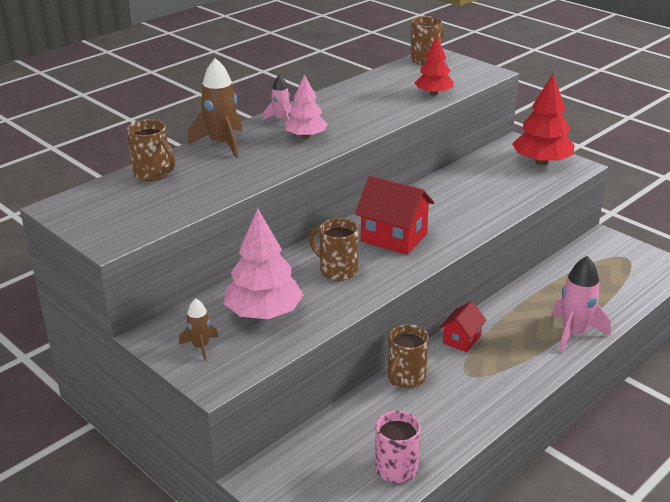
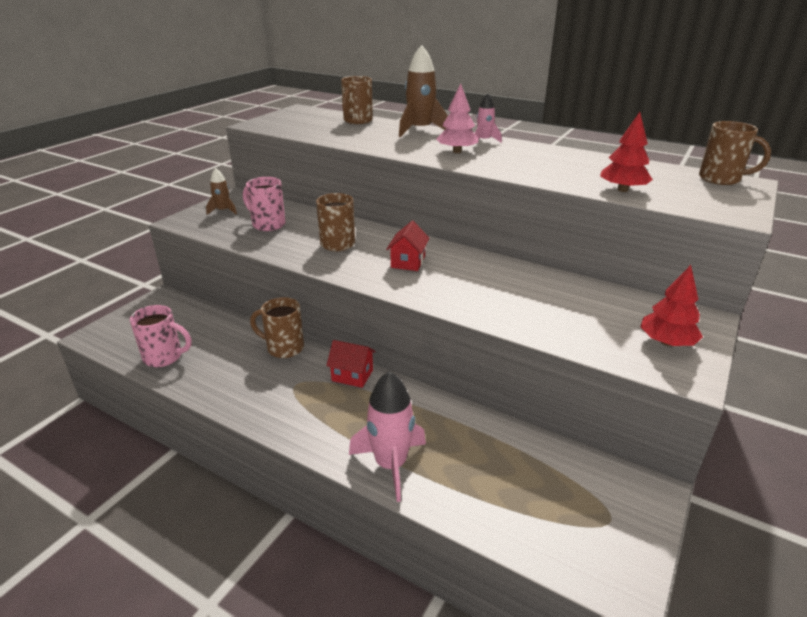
camera: 75 degrees right, 0 degrees up
(264, 313) = (268, 224): pink tree -> pink mug
(394, 237) = (408, 262): red house -> red house, size x0.59
(541, 162) = (666, 342): red tree -> red tree, size x0.63

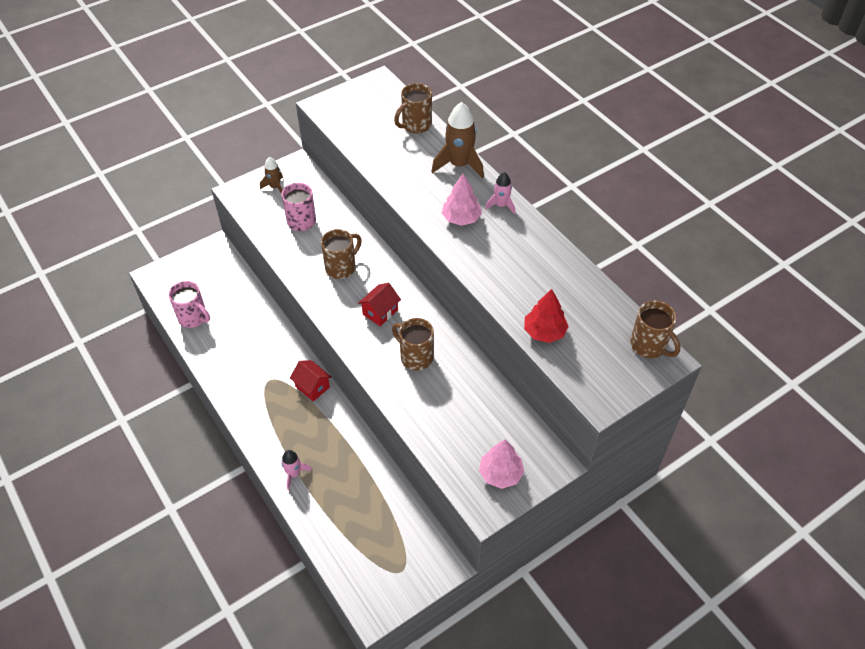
camera: 25 degrees right, 20 degrees up
(284, 348) = (279, 340): brown mug -> brown mug (415, 357)
(391, 464) = (294, 474): pink rocket -> pink rocket, size x0.56
(666, 342) = (500, 473): red tree -> pink tree

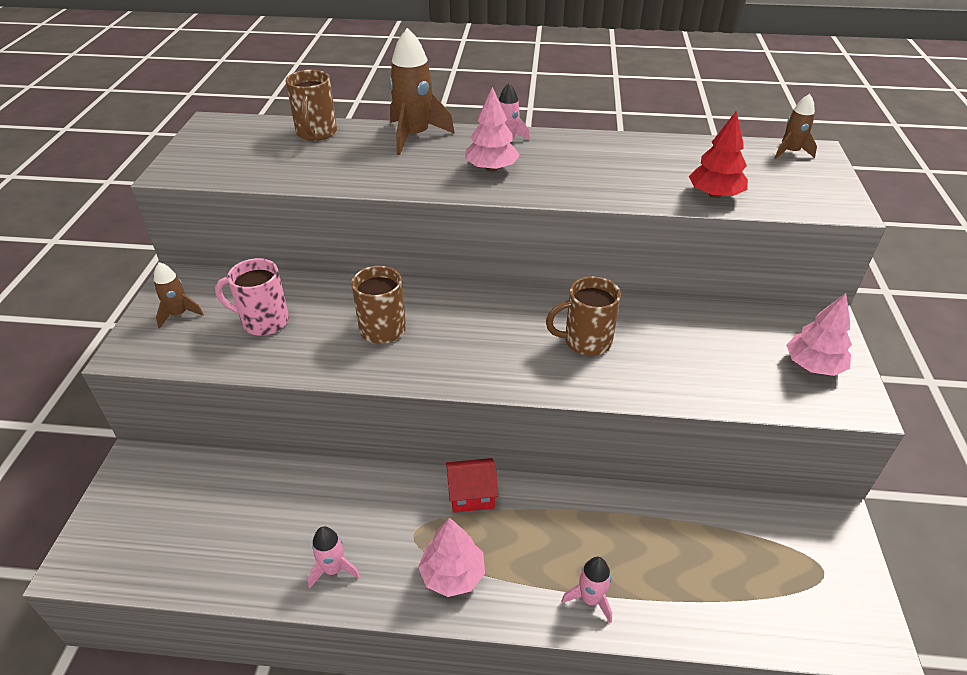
camera: 50 degrees left, 10 degrees down
(193, 318) = (212, 560): pink mug -> none
(225, 364) = (333, 569): none -> pink rocket
(261, 410) = (452, 574): none -> pink tree
(380, 312) = (488, 333): red house -> none
(649, 346) = (790, 152): brown mug -> brown rocket

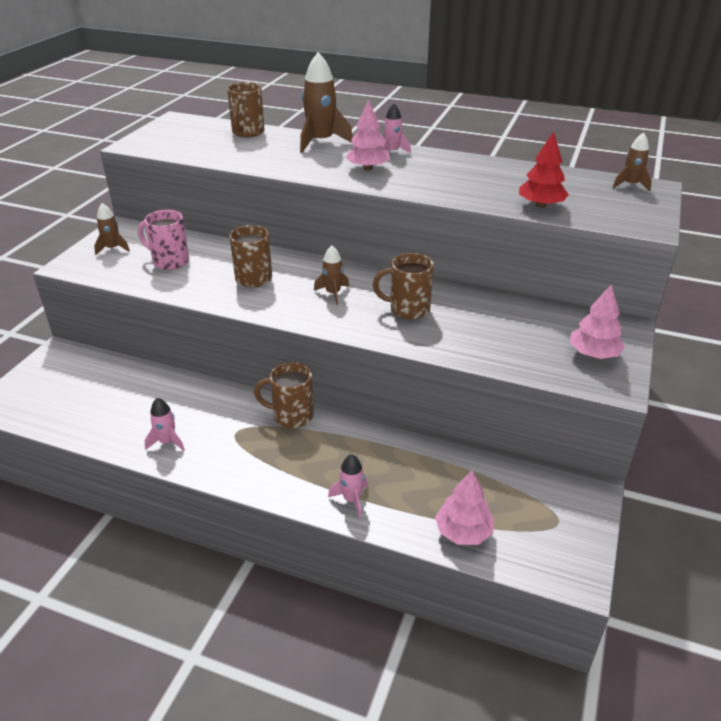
camera: 15 degrees right, 5 degrees down
(452, 574) = (253, 462): pink tree -> pink tree (463, 532)
(471, 495) = (291, 416): red house -> brown mug
(488, 334) = (333, 293): none -> brown rocket

